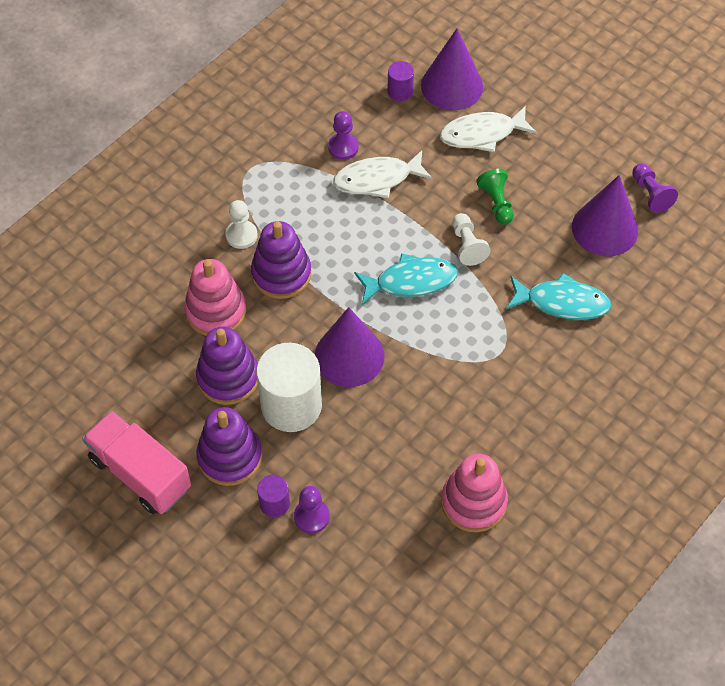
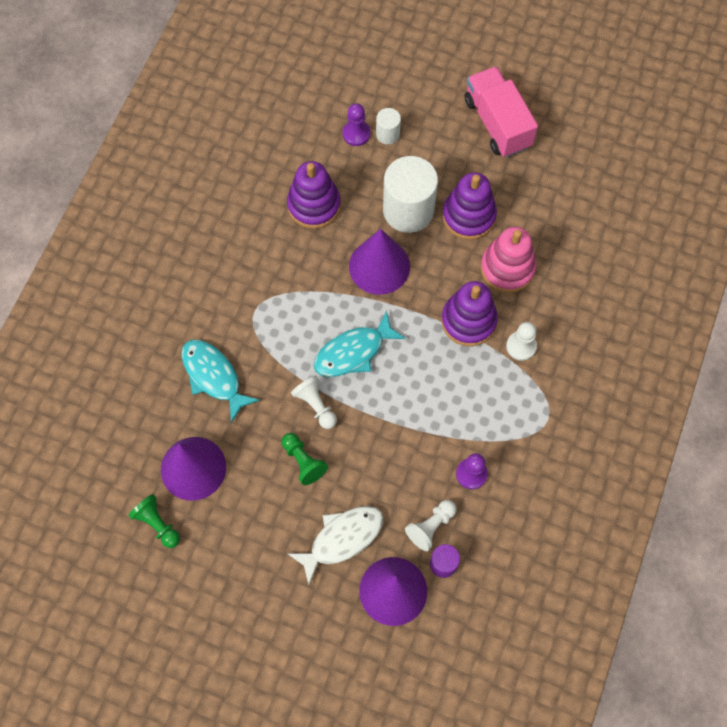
camera: 160 degrees right, 10 degrees up
(140, 473) = (497, 123): pink truck -> pink truck turned 135 degrees counterclockwise
(229, 457) = (437, 156): purple stacking toy -> purple stacking toy (314, 205)
(274, 503) = (387, 134): purple cylinder -> white cylinder
(377, 179) = (424, 448): white fish -> none
(398, 120) = (431, 526): none -> white pawn
(473, 502) = (238, 182): pink stacking toy -> none
(562, 302) = (213, 376): turquoise fish -> turquoise fish turned 60 degrees clockwise
(650, 194) = (157, 524): purple pawn -> green pawn

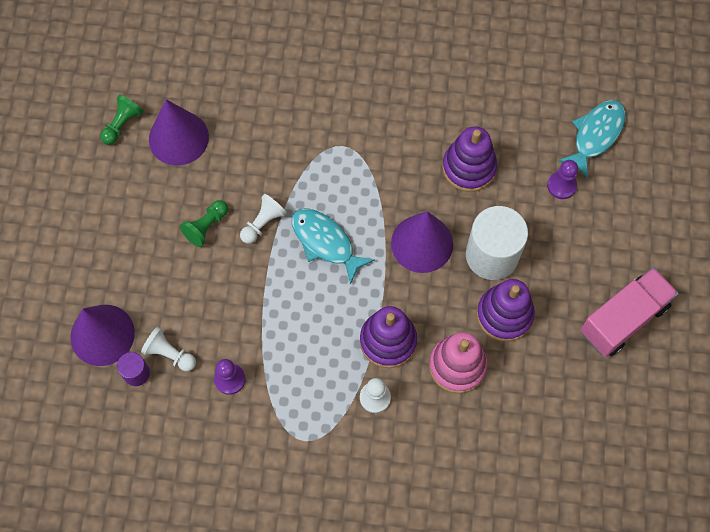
camera: 75 degrees right, 0 degrees up
(213, 376) = (268, 130): turquoise fish -> turquoise fish (595, 135)
(342, 539) = (141, 279): white fish -> none
(387, 134) = (571, 215): white cylinder -> none

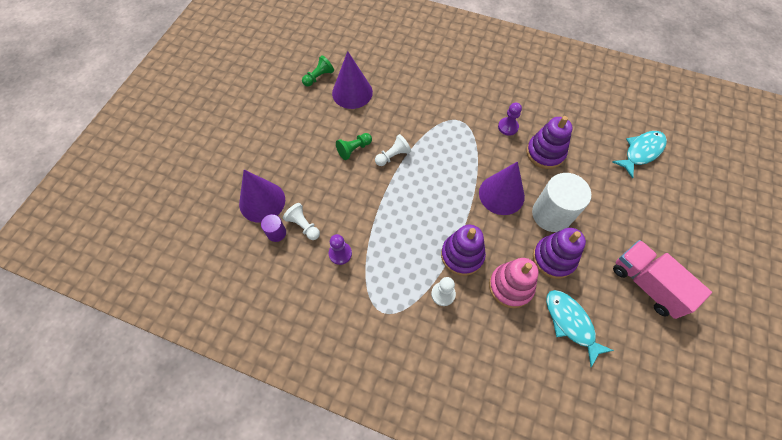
camera: 15 degrees right, 5 degrees down
(325, 242) = (433, 178): turquoise fish -> turquoise fish (570, 323)
(561, 185) = (611, 179): purple pawn -> purple pawn (508, 127)
(623, 319) = (647, 284): pink truck -> pink truck turned 105 degrees counterclockwise

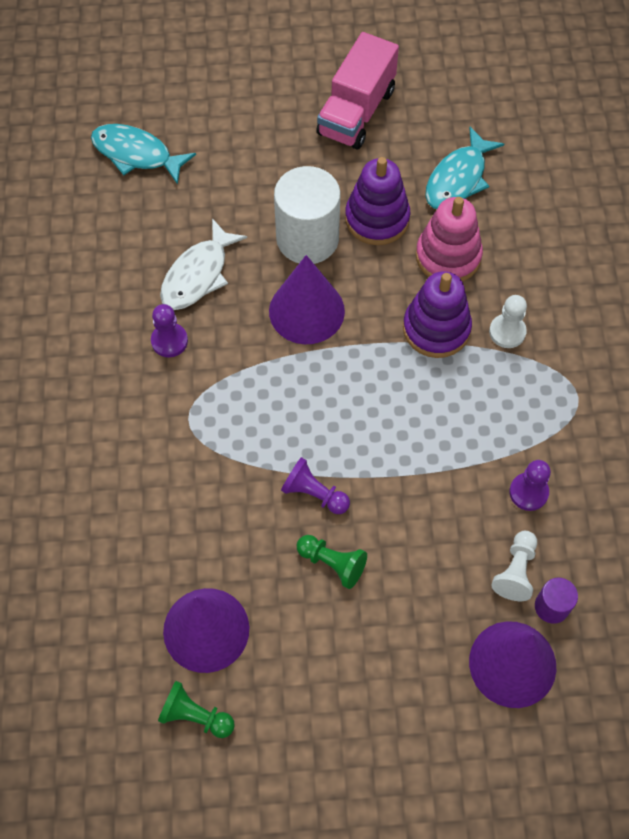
camera: 115 degrees left, 0 degrees up
(393, 156) = (314, 493): white pawn -> purple pawn
(545, 153) = (198, 275): purple stacking toy -> white fish

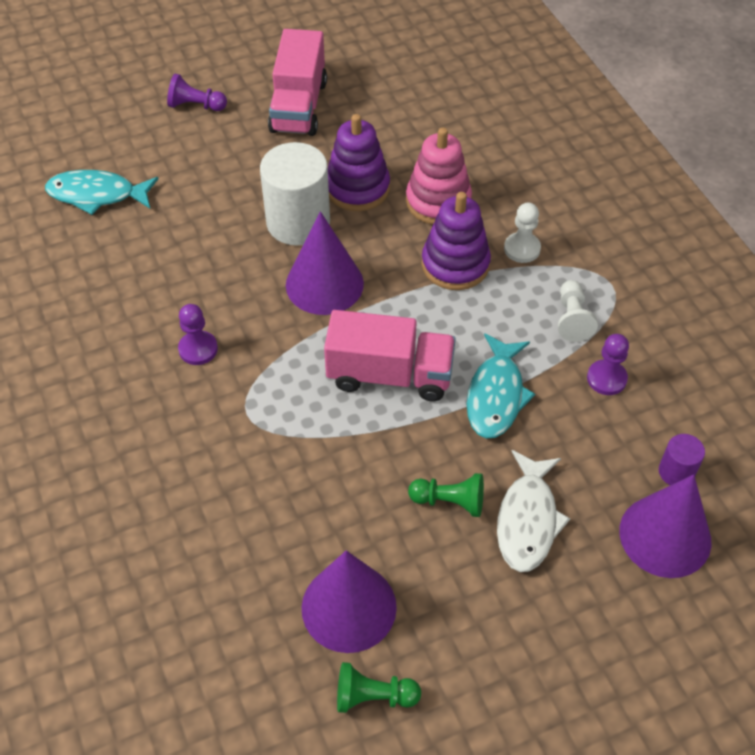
camera: 20 degrees left, 10 degrees down
(198, 275) = (203, 282): white fish -> white fish (527, 520)
(314, 493) = (403, 443): purple pawn -> purple pawn (196, 105)
(329, 422) = (390, 375): none -> pink truck
(458, 179) = (418, 136): turquoise fish -> turquoise fish (496, 395)
(515, 571) = (628, 451): white pawn -> white pawn (572, 319)

